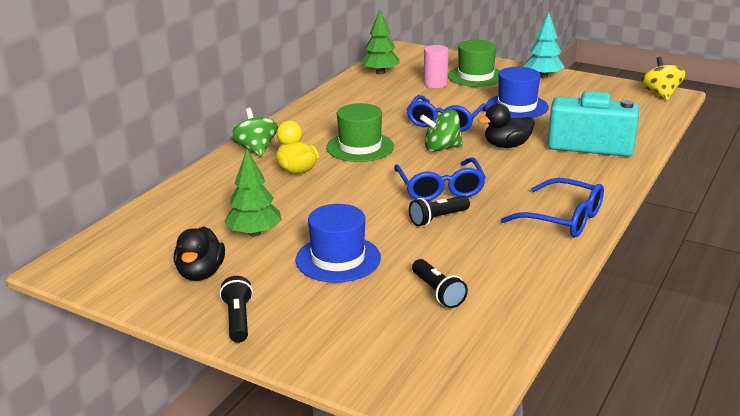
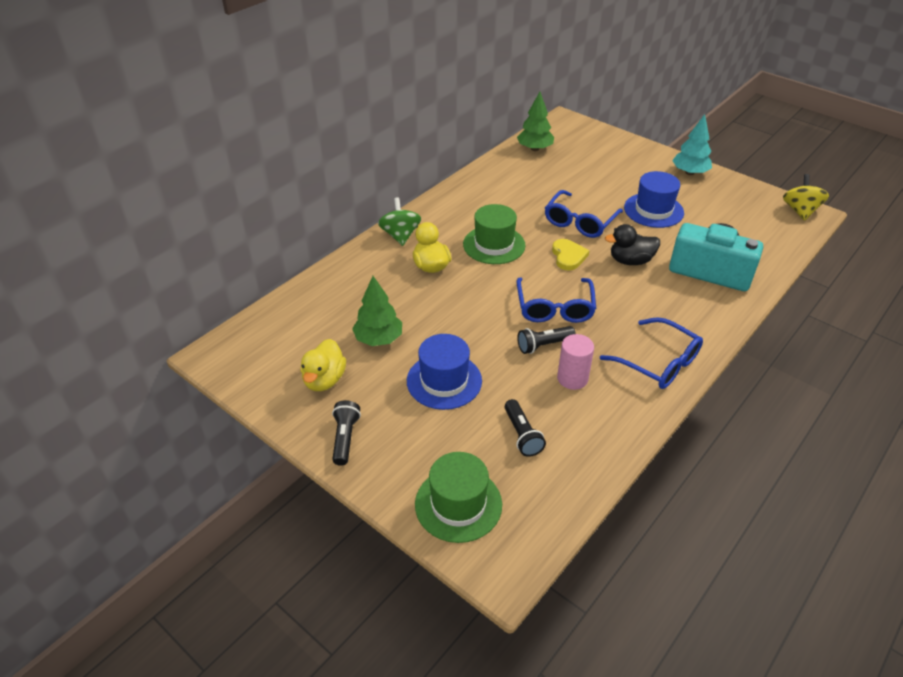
camera: 10 degrees right, 15 degrees up
(201, 273) = (324, 380): black duck -> yellow duck
(435, 84) = (583, 170): pink cylinder -> pink cylinder (572, 378)
(441, 148) = (568, 256): green spinning top -> yellow heart
(475, 76) = (624, 164): green hat -> green hat (458, 504)

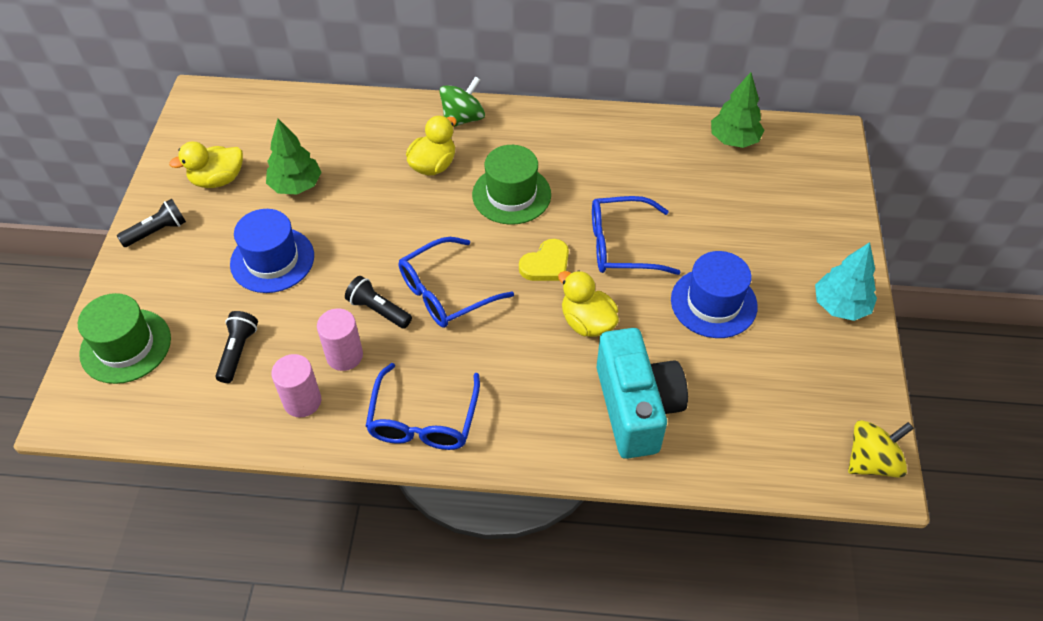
camera: 55 degrees right, 10 degrees up
(522, 435) = (238, 351): black flashlight -> black flashlight turned 150 degrees clockwise
(598, 417) = (302, 401): none -> pink cylinder
(630, 261) = (587, 322): black duck -> yellow duck

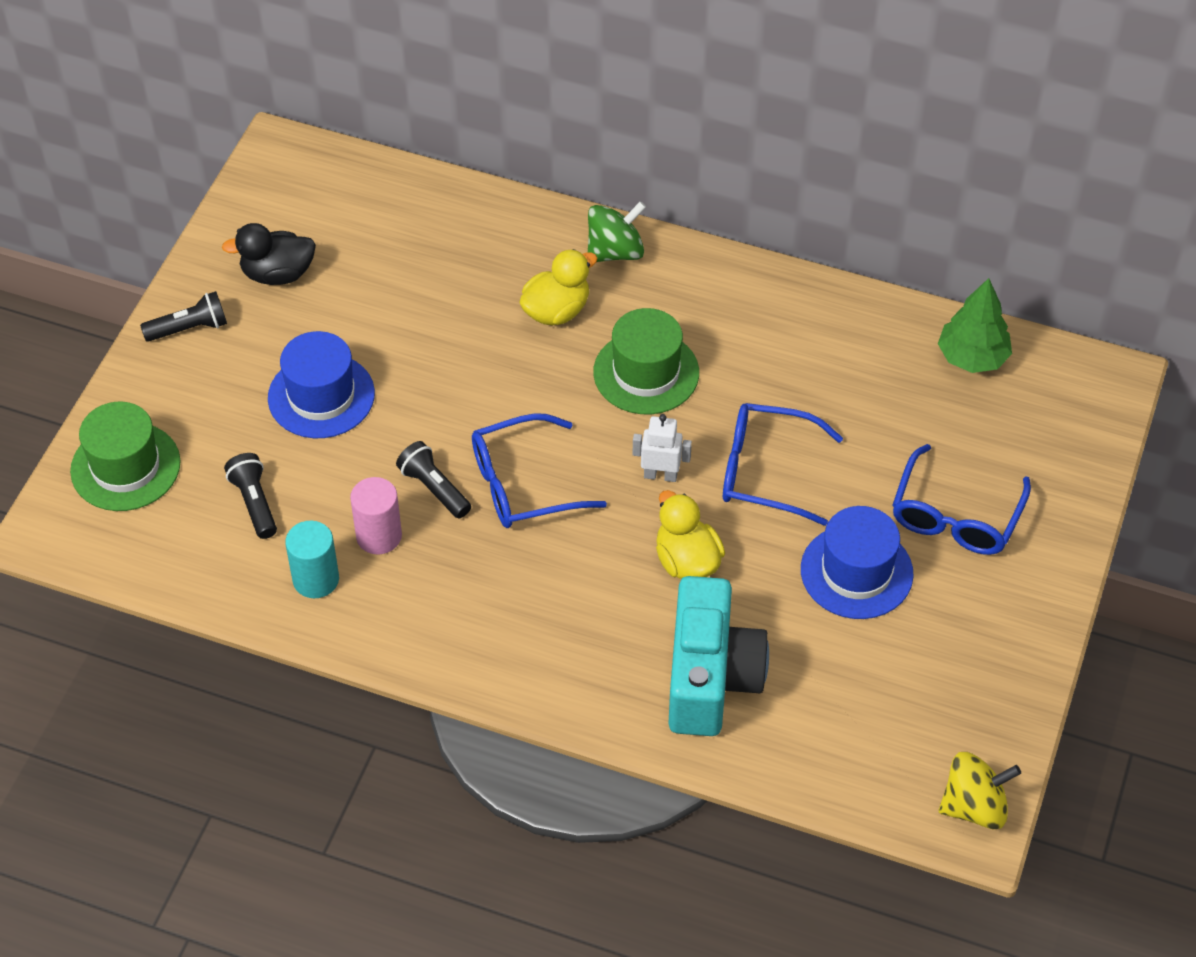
camera: 15 degrees right, 0 degrees up
(218, 180) = (277, 274): yellow duck -> black duck
(238, 351) = (254, 503): black flashlight -> black flashlight turned 45 degrees counterclockwise
(296, 186) = (374, 302): green tree -> none
(302, 401) = (316, 579): pink cylinder -> turquoise cylinder
(423, 420) = (451, 634): blue glasses -> blue glasses (955, 516)
(546, 264) = (660, 475): yellow heart -> white robot
(840, 306) = (1019, 612): turquoise tree -> none

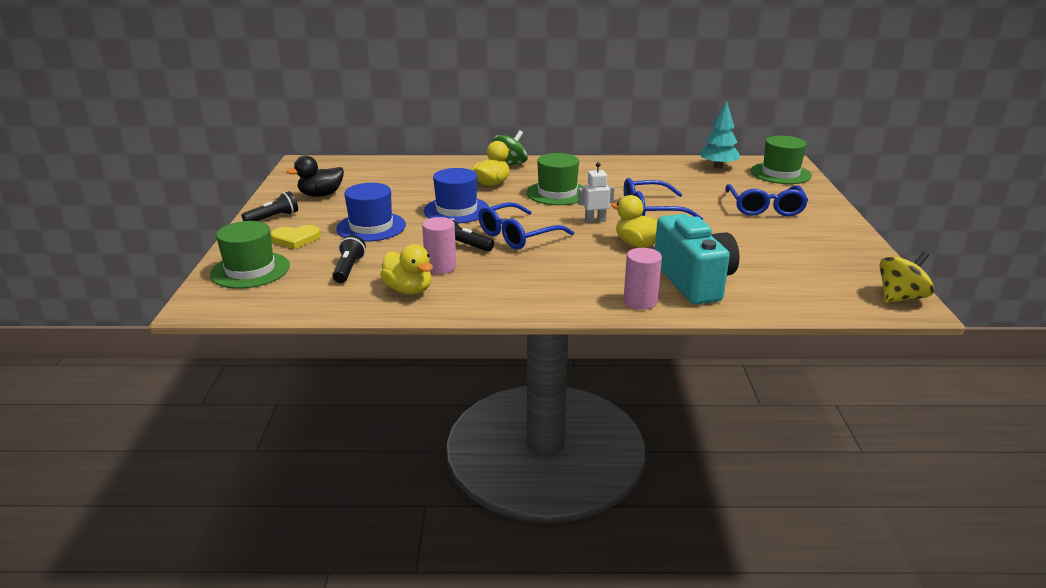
camera: 20 degrees left, 25 degrees down
(205, 400) = (295, 239): none -> yellow heart
(254, 503) = (349, 269): black flashlight -> black flashlight turned 45 degrees clockwise
(316, 579) = (409, 290): turquoise cylinder -> yellow duck
(607, 701) = (640, 301): none -> pink cylinder
(856, 572) = (735, 232): blue hat -> blue hat (456, 210)
(972, 357) = (718, 166): green tree -> turquoise tree
(1066, 412) = (780, 173): none -> green hat

